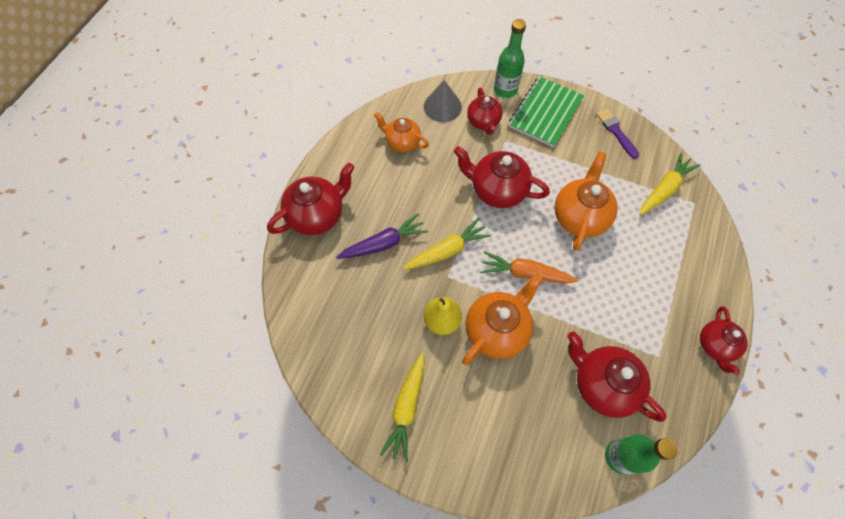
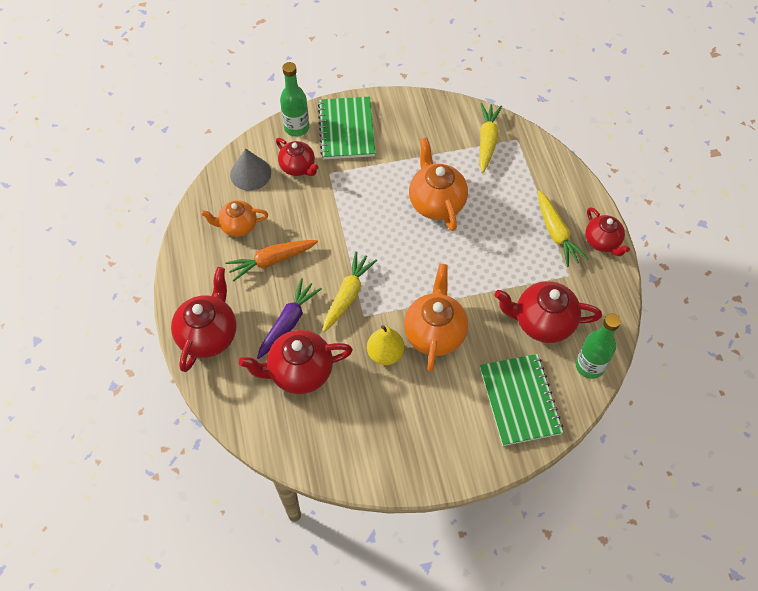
camera: 35 degrees left, 5 degrees down
(406, 407) = (407, 438): yellow carrot -> yellow carrot (556, 233)
(497, 190) = (353, 220): red teapot -> red teapot (299, 372)
(525, 273) = (425, 274): orange carrot -> orange carrot (272, 261)
(530, 443) = (520, 400): none -> green notebook
(616, 132) = (417, 114): purple brush -> none

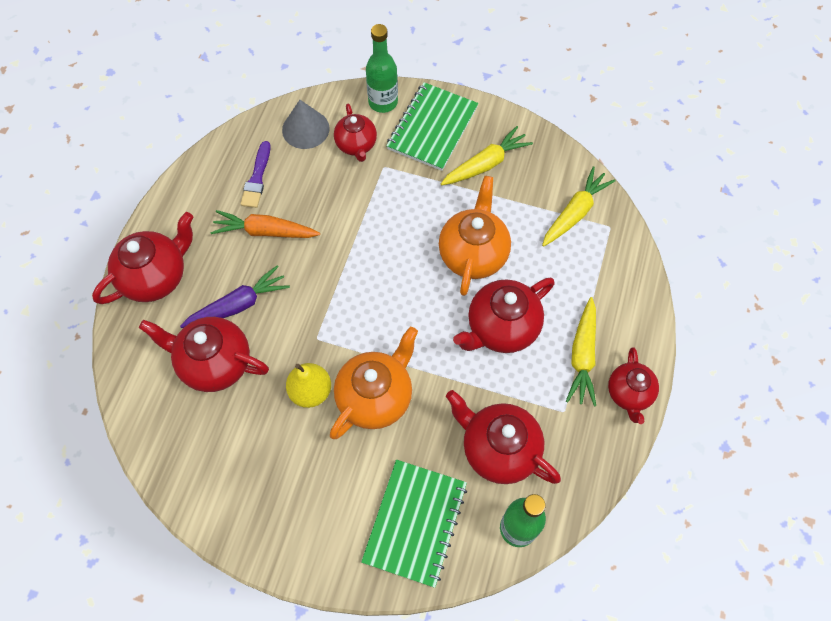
camera: 30 degrees right, 5 degrees up
(238, 226) = (257, 178): orange teapot -> purple brush
(347, 295) = (315, 308): yellow carrot -> yellow carrot (485, 164)
(490, 242) = (501, 328): none -> red teapot

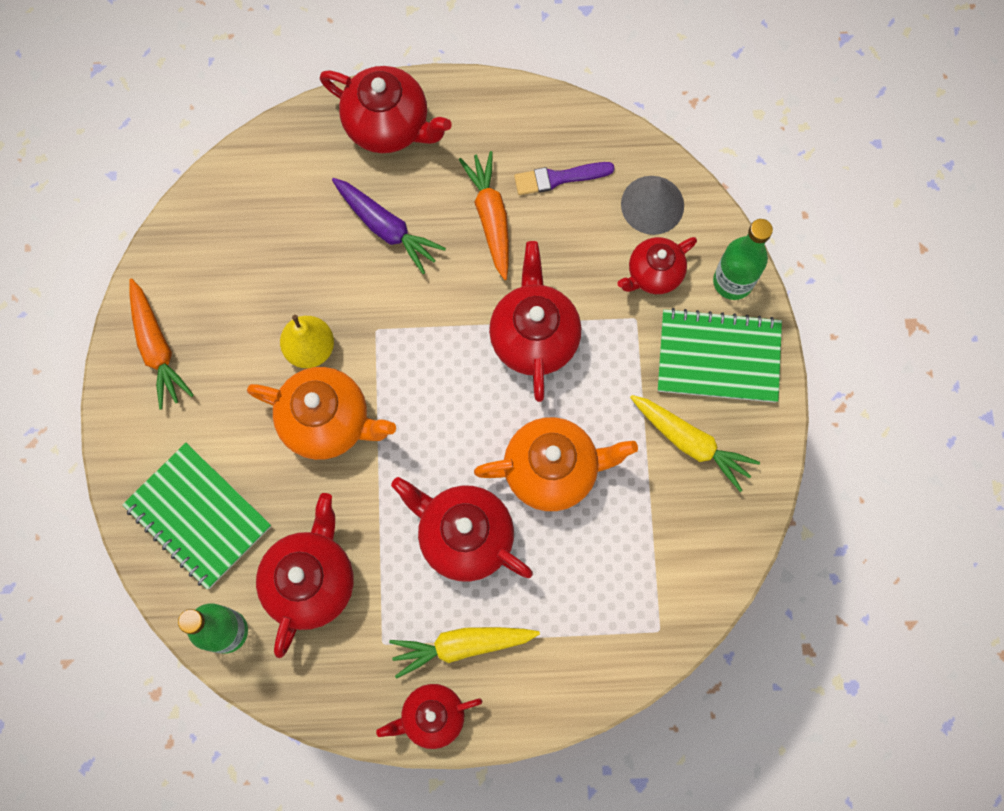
camera: 70 degrees right, 10 degrees up
(214, 363) = (308, 233): red teapot -> red teapot (534, 337)
(256, 514) = (157, 348): none -> orange carrot
(415, 523) = (198, 516): green notebook -> green notebook turned 45 degrees clockwise
(575, 212) = (662, 579): yellow carrot -> none

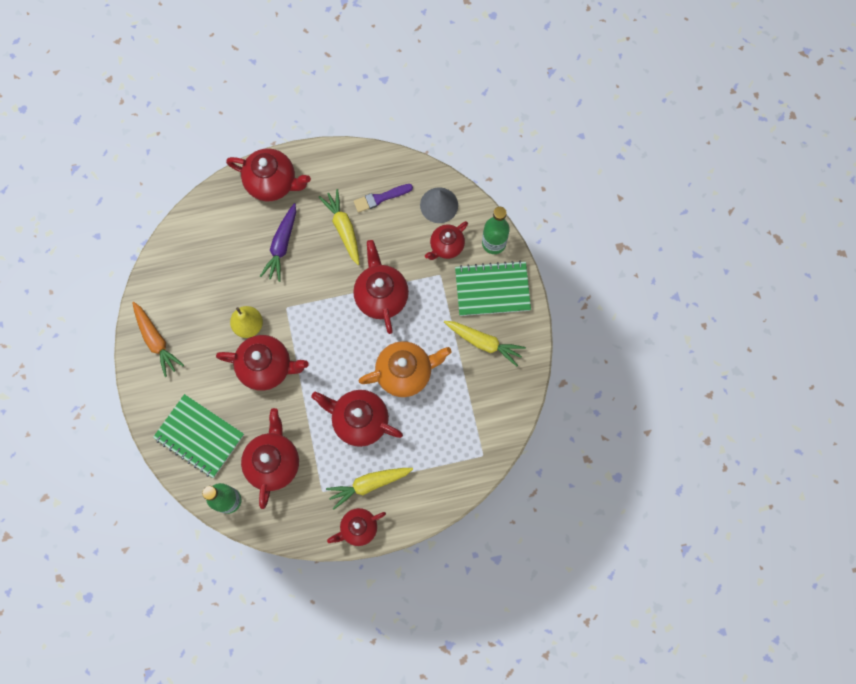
camera: 10 degrees left, 0 degrees up
(327, 421) = (267, 367): orange teapot -> red teapot
(386, 228) = (282, 245): purple carrot -> purple carrot turned 75 degrees clockwise
(490, 218) = (343, 229): orange carrot -> yellow carrot

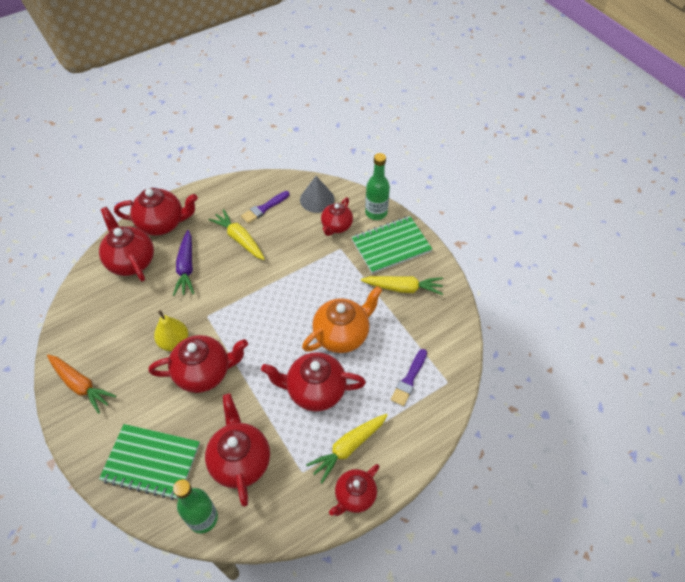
camera: 20 degrees left, 20 degrees down
(381, 296) = (294, 280): red teapot -> red teapot (131, 261)
(448, 440) = (409, 379): none -> purple brush

